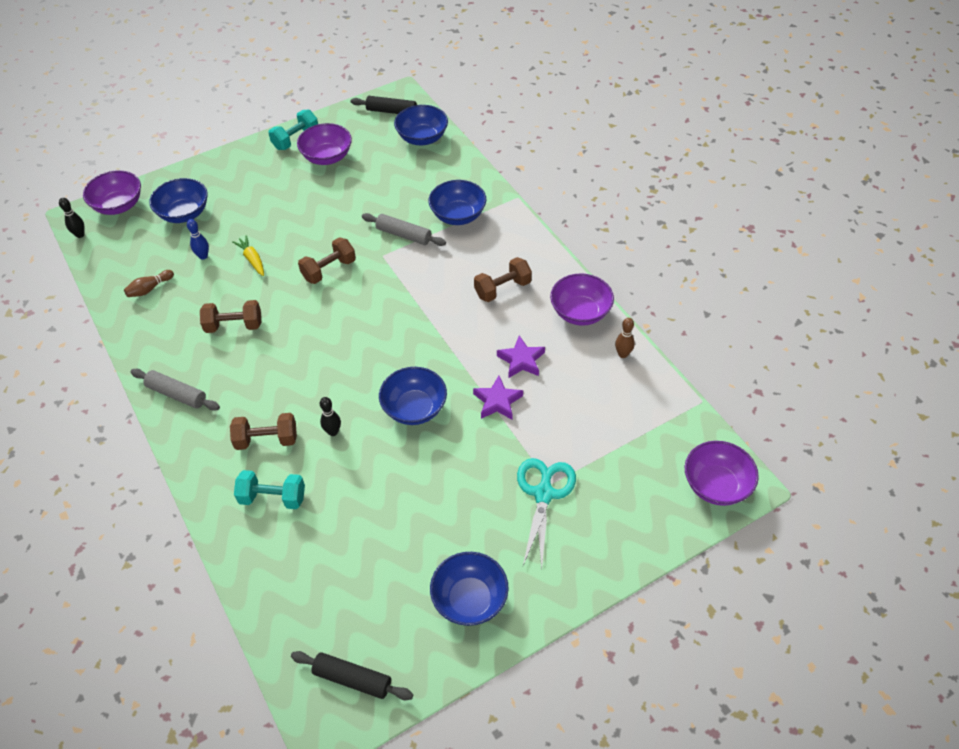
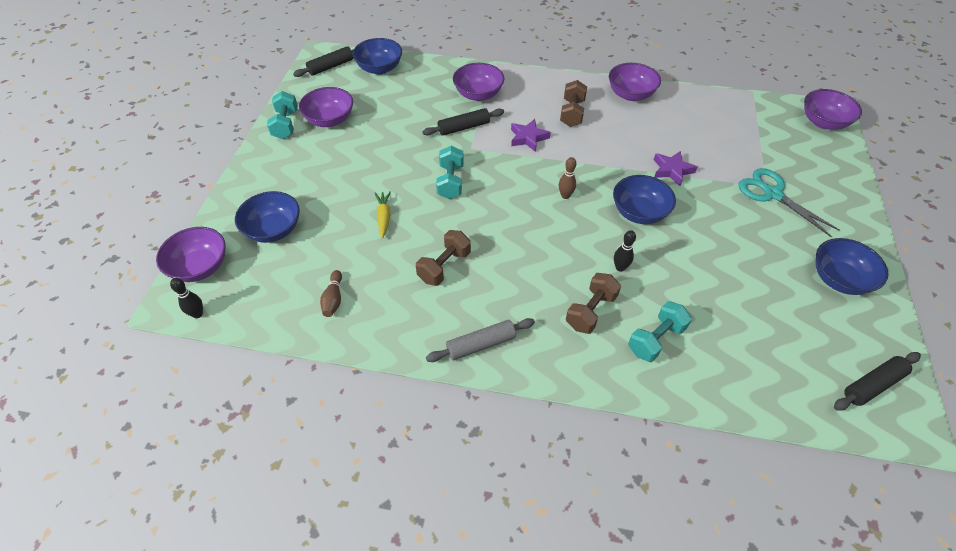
camera: 50 degrees left, 0 degrees up
(203, 256) = (341, 244): blue bowling pin -> none
(252, 259) = (384, 217): yellow carrot -> yellow carrot turned 75 degrees clockwise
(329, 270) = (450, 182): brown dumbbell -> turquoise dumbbell
(404, 235) = (464, 127): grey rolling pin -> black rolling pin
(458, 215) = (478, 94): blue bowl -> purple bowl
(521, 360) = (646, 140): purple star -> purple star (528, 138)
(623, 354) = (684, 98): brown bowling pin -> brown bowling pin (565, 196)

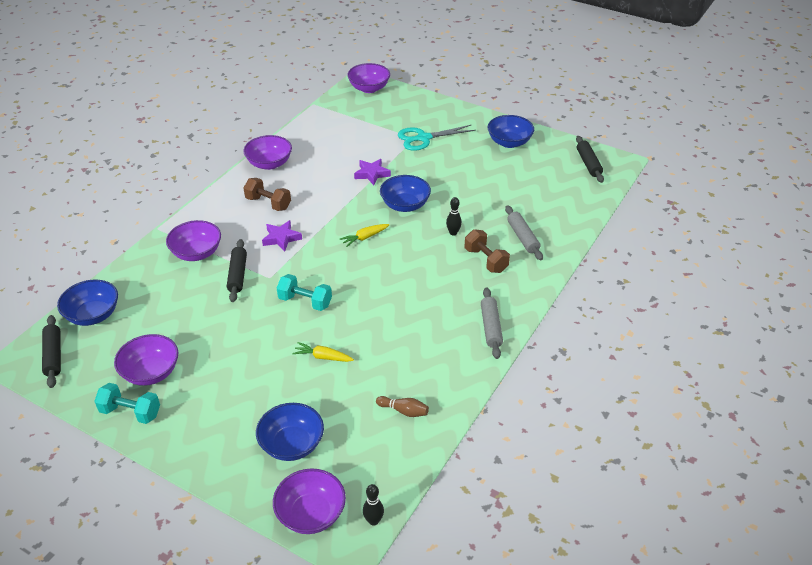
camera: 70 degrees left, 10 degrees down
(444, 266) = (403, 329): brown dumbbell -> none
(565, 196) = (364, 238): brown bowling pin -> yellow carrot
(655, 339) = (522, 237): turquoise dumbbell -> grey rolling pin

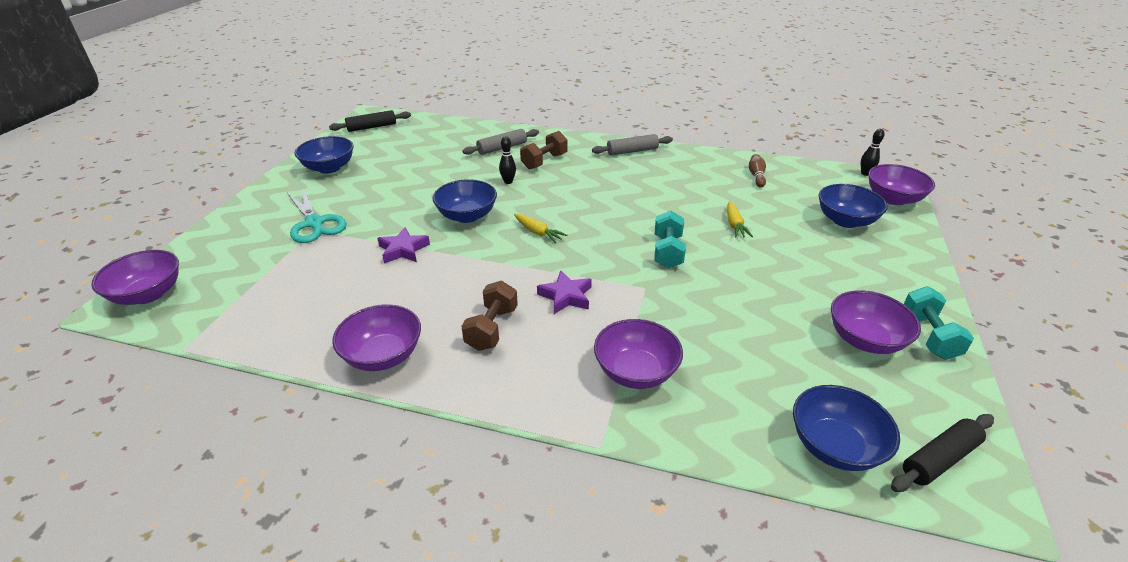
camera: 105 degrees left, 5 degrees down
(237, 275) = (656, 316): black rolling pin -> none

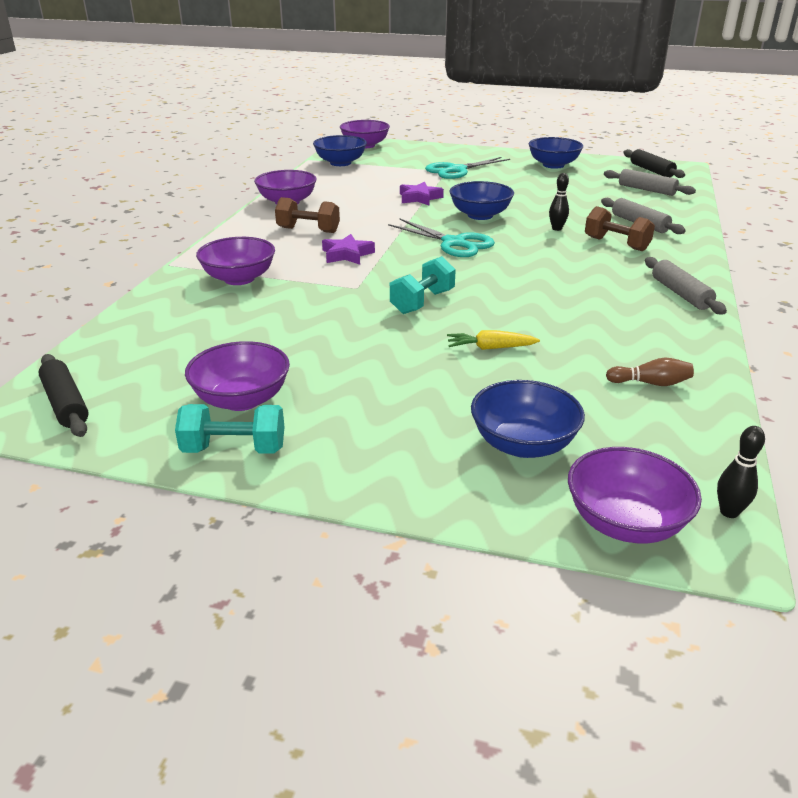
camera: 90 degrees right, 5 degrees down
(423, 135) = (646, 190): none -> grey rolling pin
(538, 233) = (453, 243): yellow carrot -> turquoise scissors
(667, 252) = (422, 302): turquoise dumbbell -> turquoise dumbbell turned 60 degrees counterclockwise
(834, 446) = (113, 353): blue bowl -> blue bowl (340, 163)

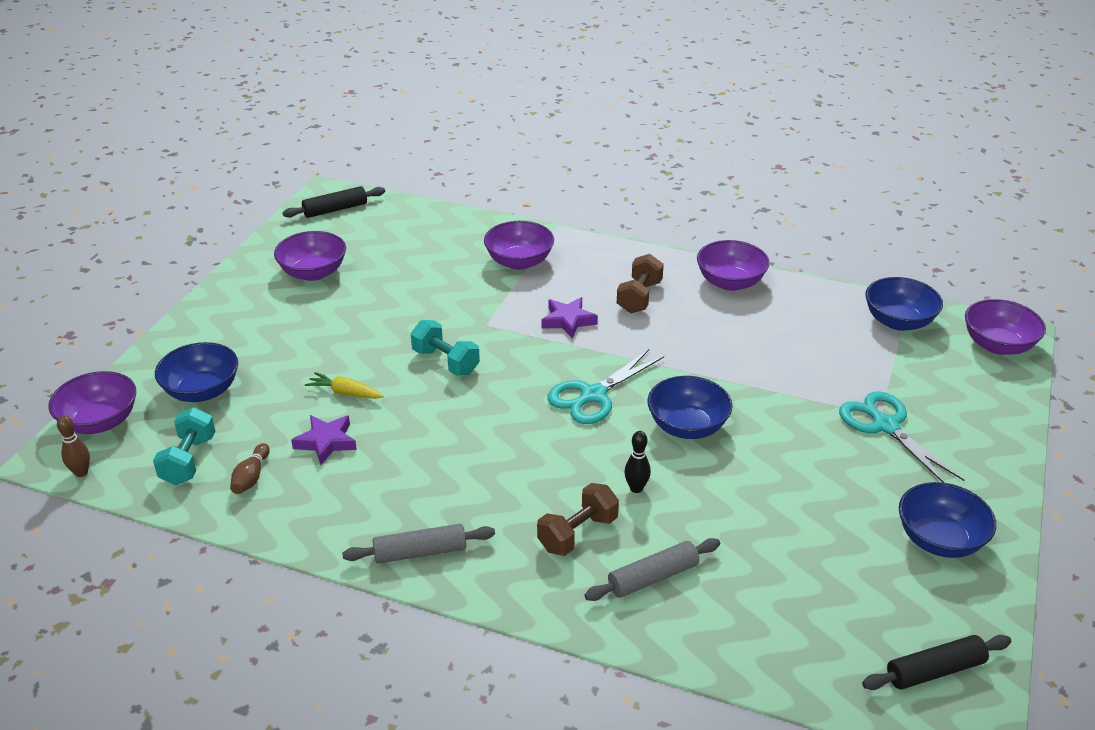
camera: 95 degrees right, 5 degrees up
(234, 449) = (255, 272): turquoise dumbbell -> turquoise dumbbell (188, 460)
(419, 198) = (753, 381): purple star -> purple star (326, 442)
(490, 348) = (345, 393): yellow carrot -> yellow carrot turned 75 degrees counterclockwise
(646, 190) = (815, 630): grey rolling pin -> none
(729, 512) = (81, 472): black bowling pin -> brown bowling pin

